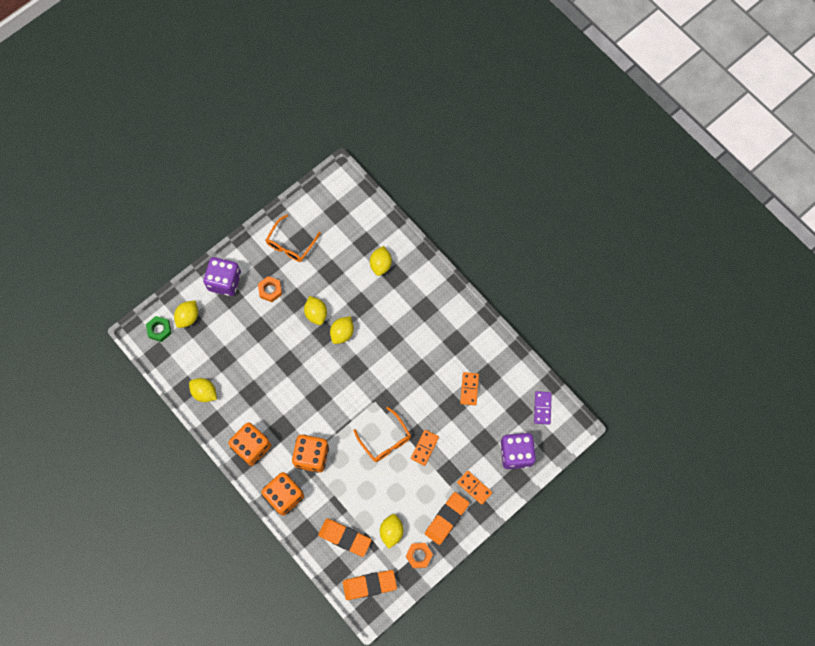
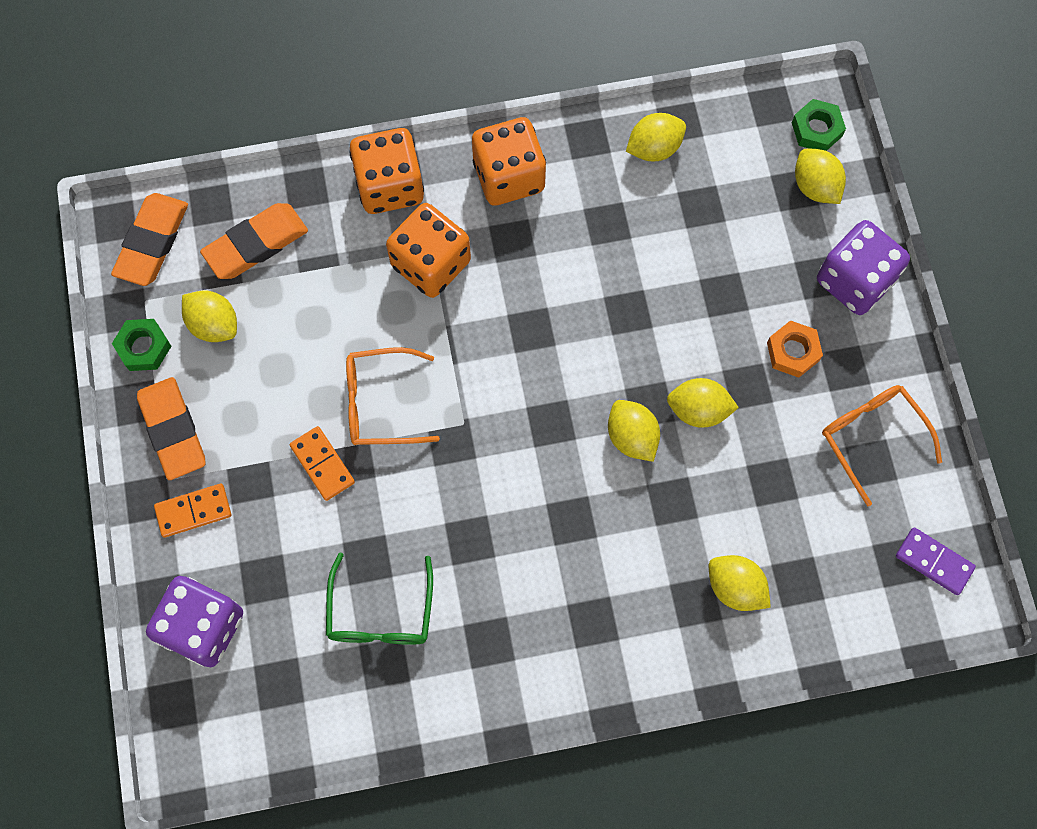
camera: 120 degrees right, 0 degrees up
(419, 555) = (144, 347): orange nut -> green nut
(469, 389) = (380, 613): orange domino -> green glasses
(542, 408) = (255, 734): purple domino -> purple domino (934, 561)

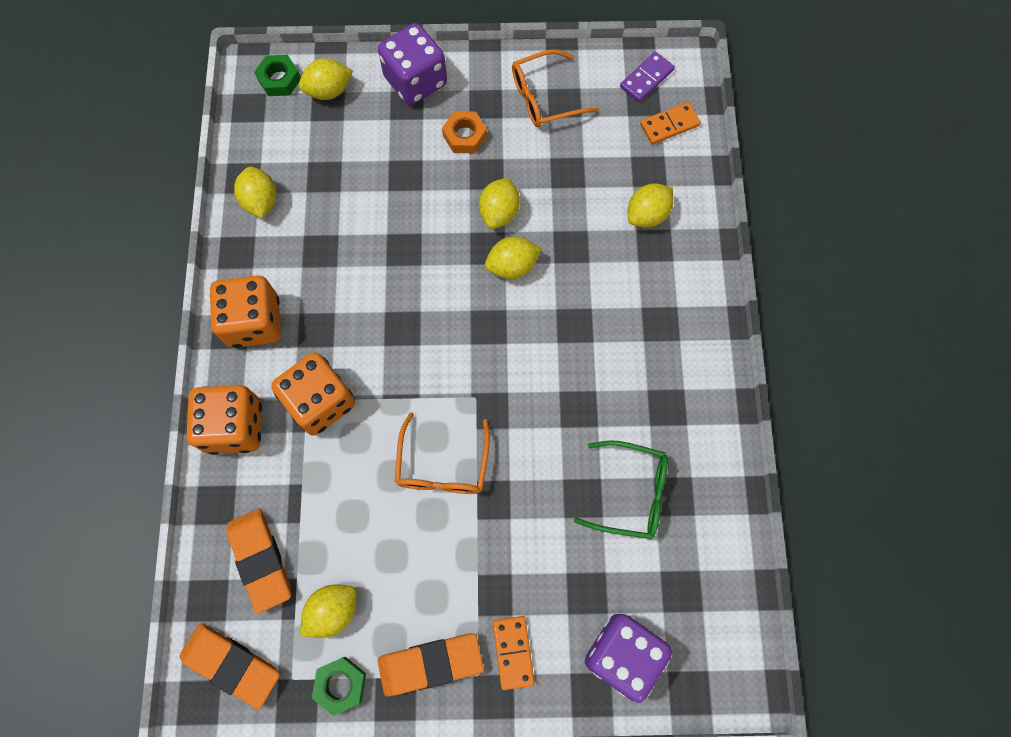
camera: 80 degrees left, 0 degrees up
(322, 464) = (489, 525): orange domino -> orange domino (669, 125)

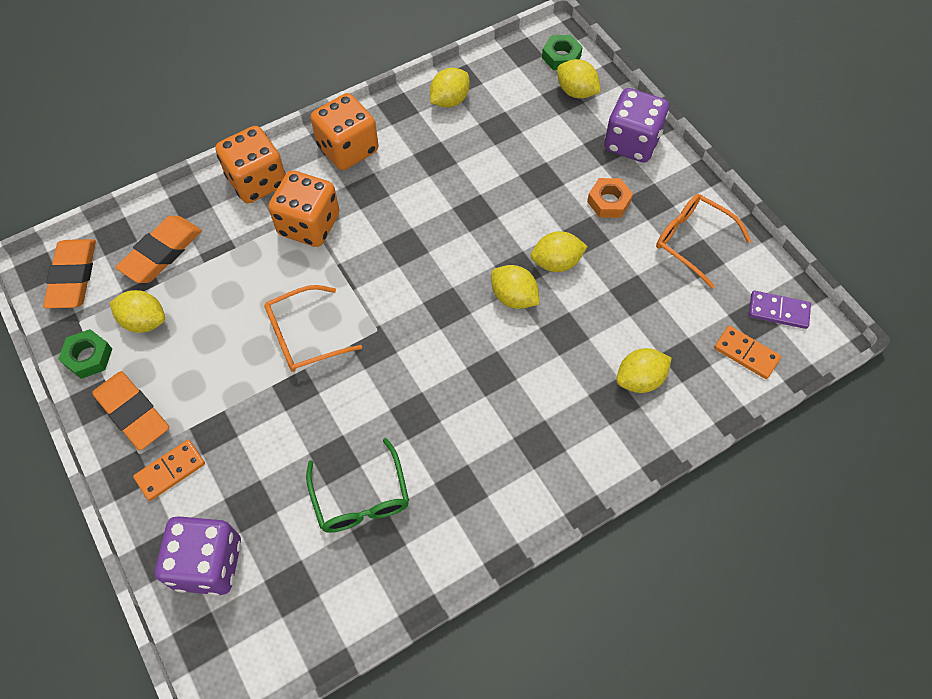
camera: 60 degrees right, 10 degrees down
(647, 215) = (639, 379): yellow lemon -> yellow lemon turned 45 degrees counterclockwise

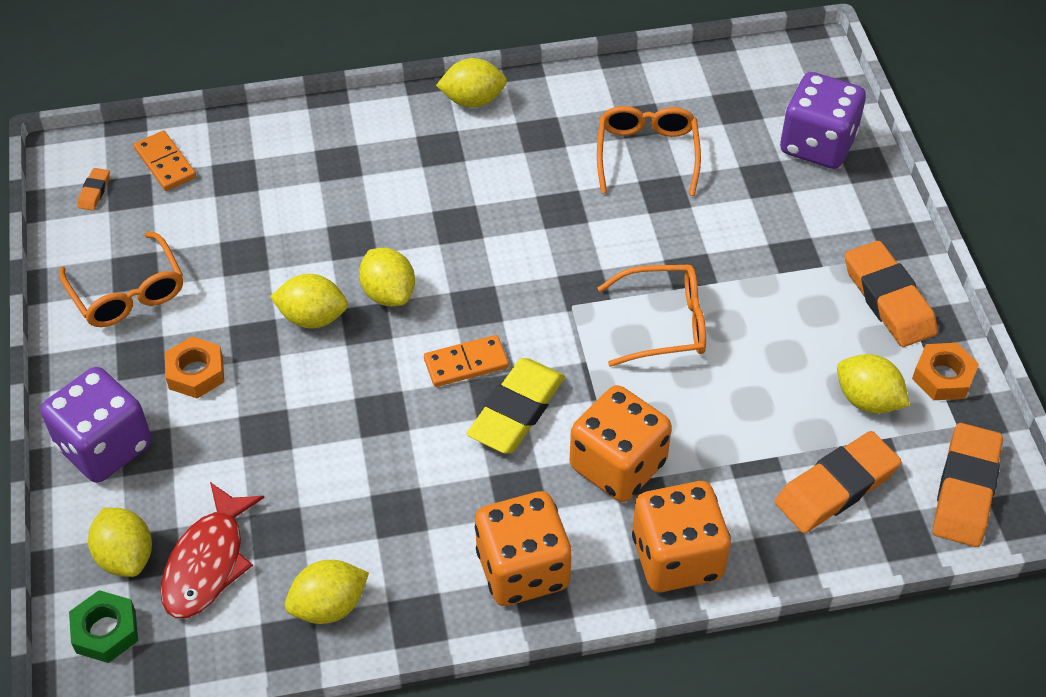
camera: 160 degrees left, 10 degrees down
(88, 357) = (943, 377): green nut -> orange nut
(170, 471) = (848, 231): orange domino -> orange domino (466, 363)
(361, 497) = (647, 154): green glasses -> orange glasses
(388, 240) = (516, 411): none -> yellow eraser
(529, 102) = (208, 562): none -> red fish
(639, 379) = (298, 172): yellow lemon -> yellow lemon (473, 100)
(778, 311) = (94, 191): purple domino -> orange eraser

